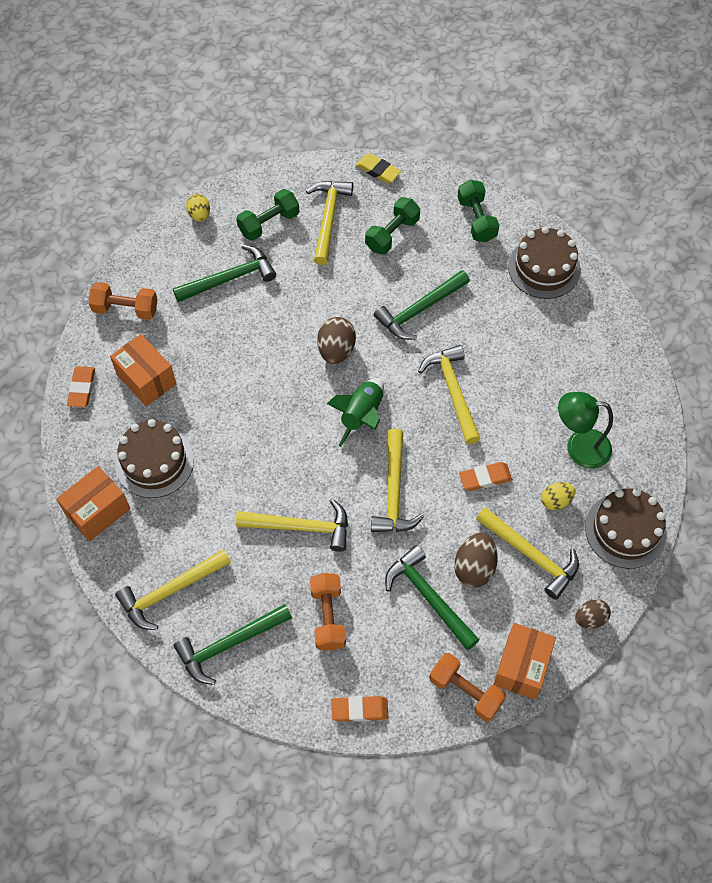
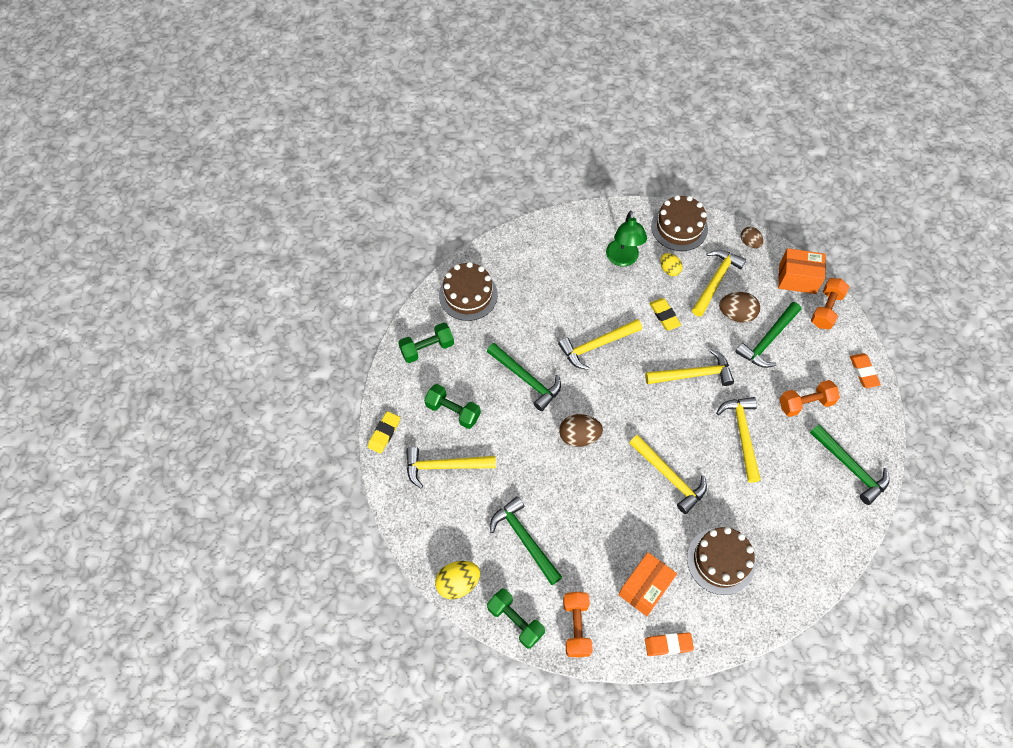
camera: 100 degrees left, 0 degrees up
(97, 511) = (778, 597): orange box -> none
(170, 591) = (825, 520): yellow hammer -> yellow hammer (669, 477)
(199, 215) = (458, 583): yellow egg -> yellow egg, size x1.54
(269, 223) = (457, 517): green dumbbell -> green dumbbell (515, 621)
(362, 415) = (634, 407): green rocket -> none
(485, 478) = (664, 315): orange eraser -> yellow eraser

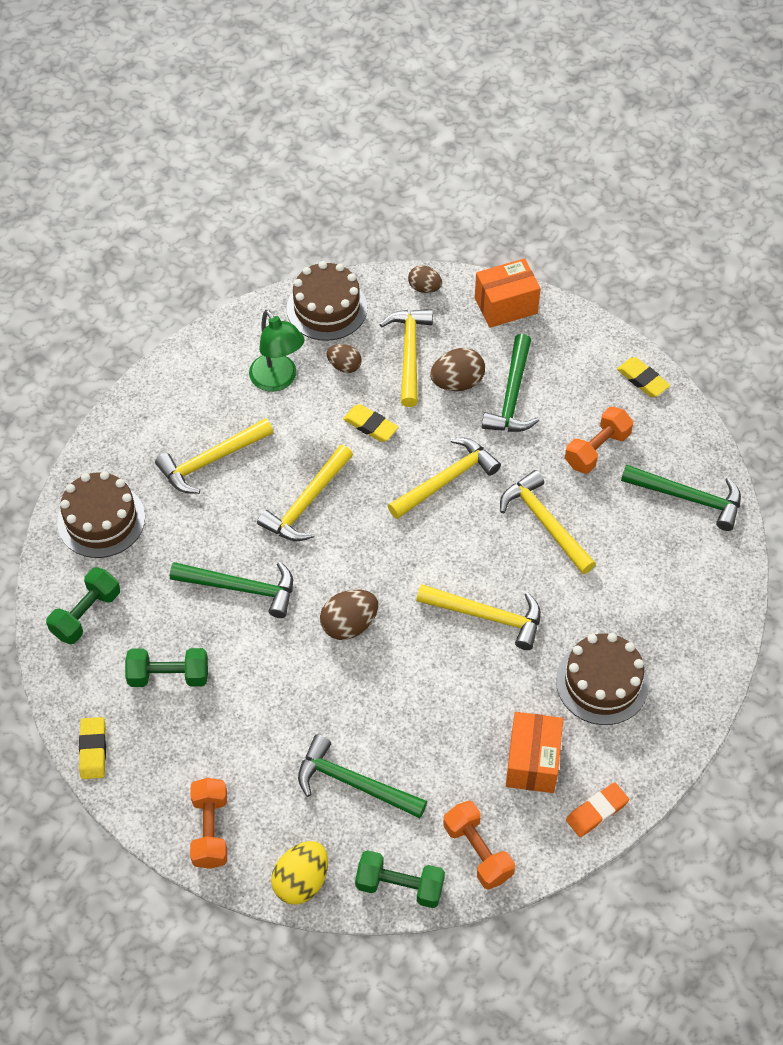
camera: 30 degrees left, 5 degrees down
(444, 466) = (198, 749): yellow hammer -> yellow hammer (211, 460)
(669, 269) = (344, 366): yellow egg -> brown egg
(826, 309) = (559, 326): orange dumbbell -> orange dumbbell (210, 830)
(863, 372) = (642, 380): orange eraser -> yellow eraser

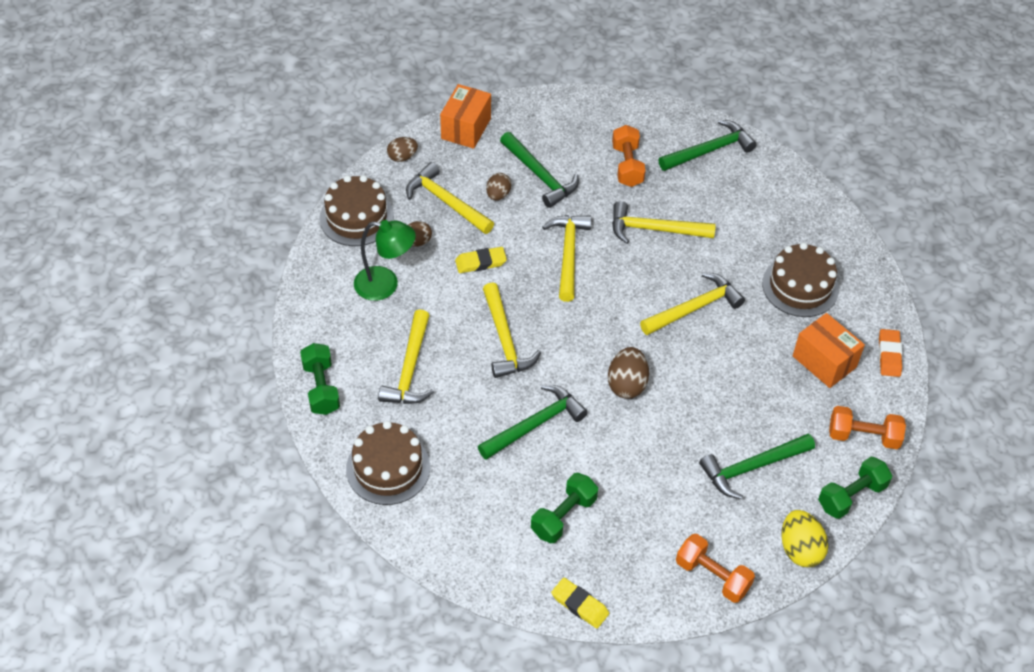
camera: 50 degrees left, 5 degrees down
(86, 614) = (460, 532): green dumbbell -> green dumbbell (321, 388)
(457, 382) = (498, 195): brown egg -> brown egg, size x0.65
(642, 380) = (599, 107): yellow eraser -> none

